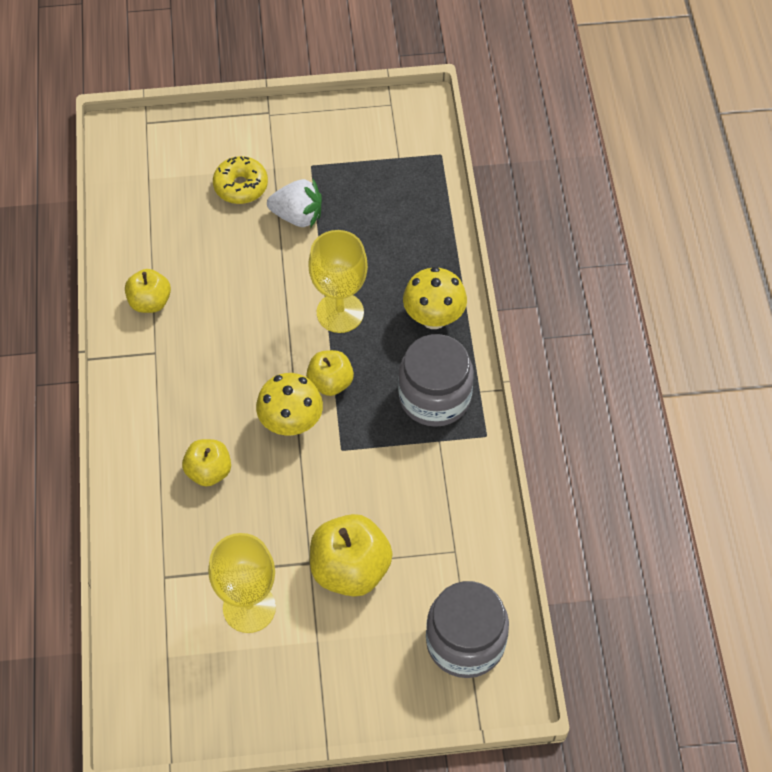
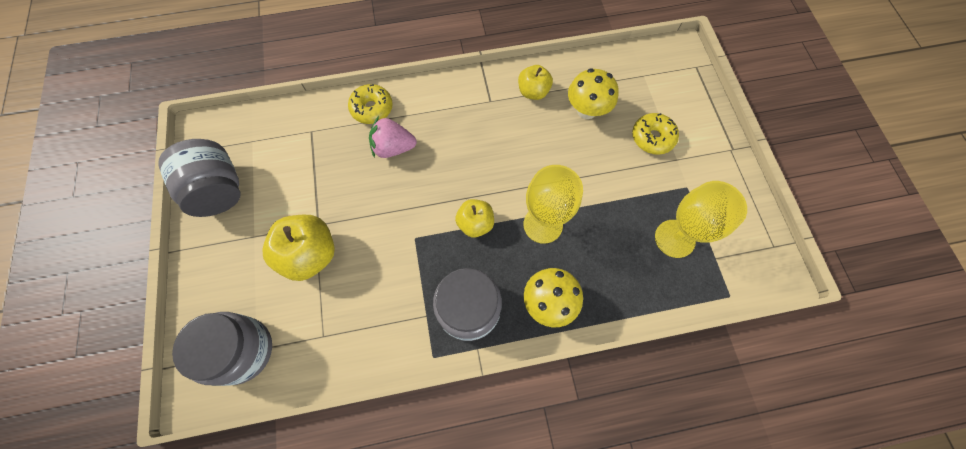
camera: 85 degrees right, 10 degrees up
(140, 498) = (372, 108): none -> yellow donut
(209, 471) = (393, 148): yellow apple -> pink strawberry
(242, 694) = (219, 190): none -> grey jar
(249, 608) = (283, 187): yellow goblet -> yellow goblet (674, 238)
(291, 423) = (436, 199): yellow mushroom -> yellow mushroom (586, 110)
(297, 216) = (632, 182): white strawberry -> none

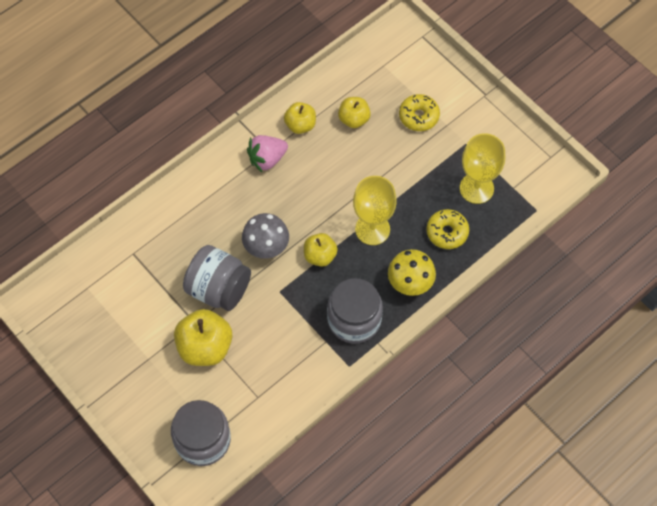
camera: 30 degrees left, 5 degrees down
(219, 190) = (91, 340): grey jar -> grey jar (219, 289)
(372, 108) = (172, 208): yellow donut -> yellow donut (447, 232)
(393, 148) = (213, 231): pink strawberry -> pink strawberry (267, 159)
(430, 188) = (266, 247): none -> grey mushroom
(586, 110) = (354, 119): yellow mushroom -> yellow apple

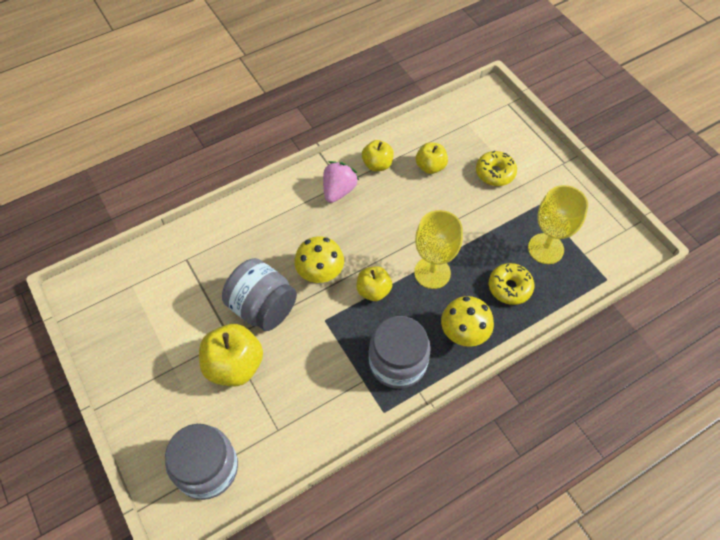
camera: 10 degrees right, 5 degrees down
(266, 247) = (320, 274): grey mushroom -> yellow mushroom
(267, 159) = (339, 191): pink strawberry -> pink strawberry turned 135 degrees clockwise

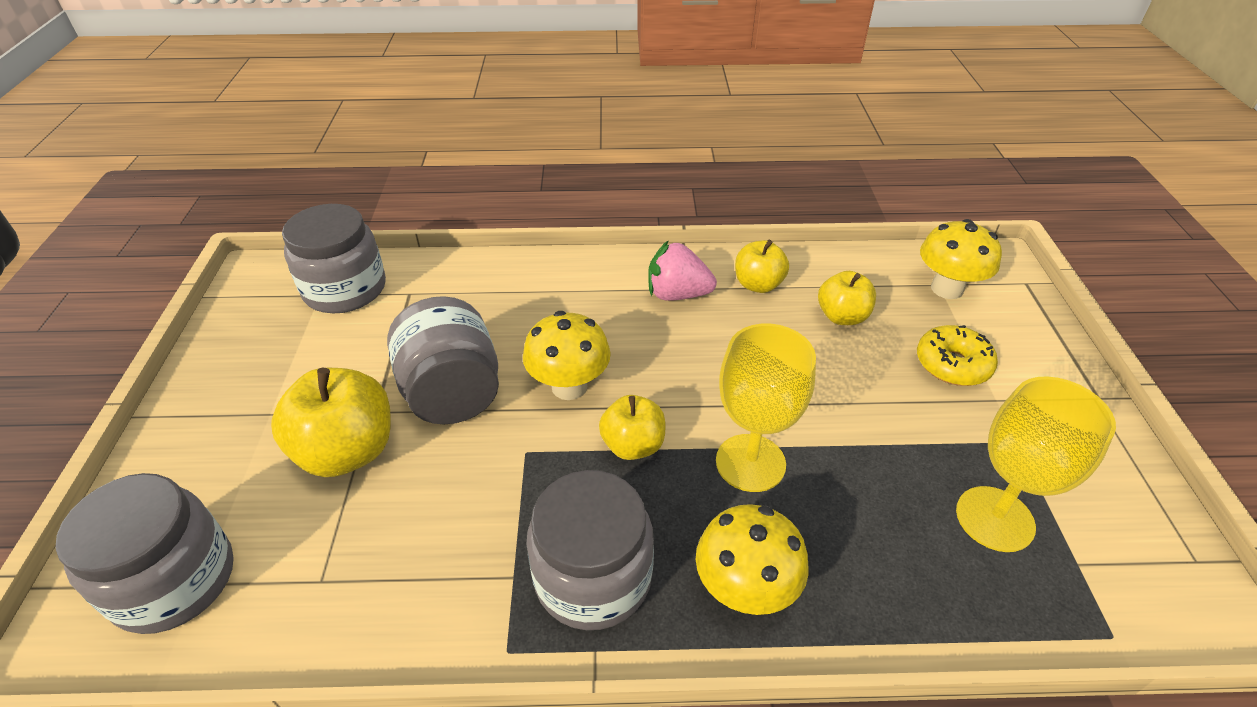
camera: 30 degrees right, 15 degrees down
(144, 275) = (345, 289): none -> grey jar
(339, 191) = (677, 294): pink strawberry -> pink strawberry turned 135 degrees counterclockwise
(472, 125) = (947, 289): none -> yellow mushroom
(509, 287) = (884, 552): yellow donut -> none

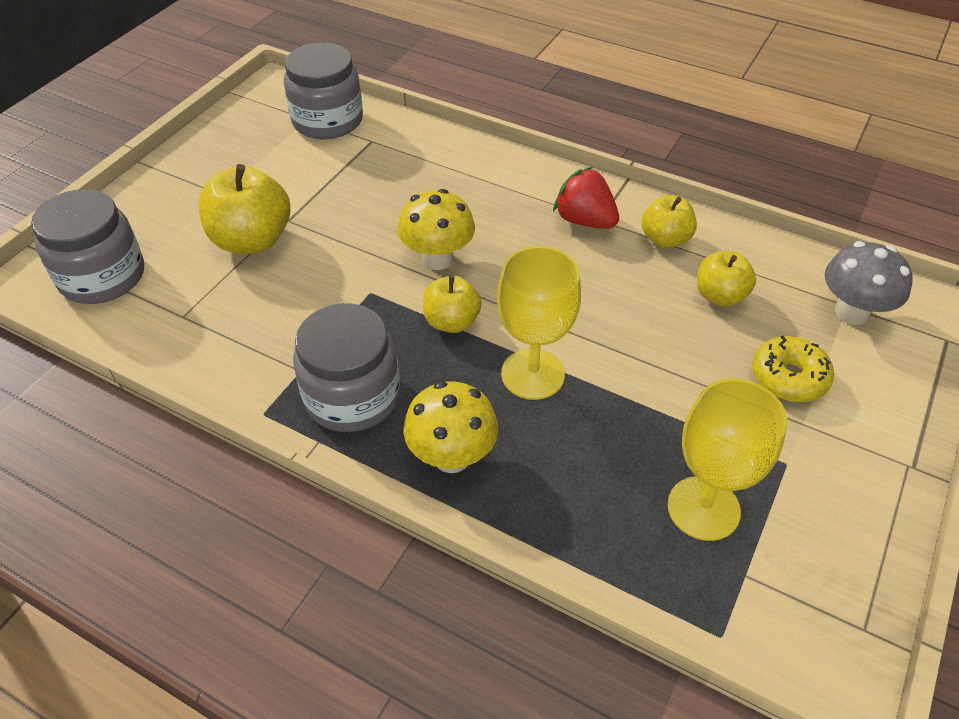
camera: 30 degrees right, 5 degrees up
(452, 393) = (349, 229): grey jar -> none
(677, 294) = (584, 220): pink strawberry -> red strawberry
(947, 289) = (852, 312): yellow mushroom -> grey mushroom

